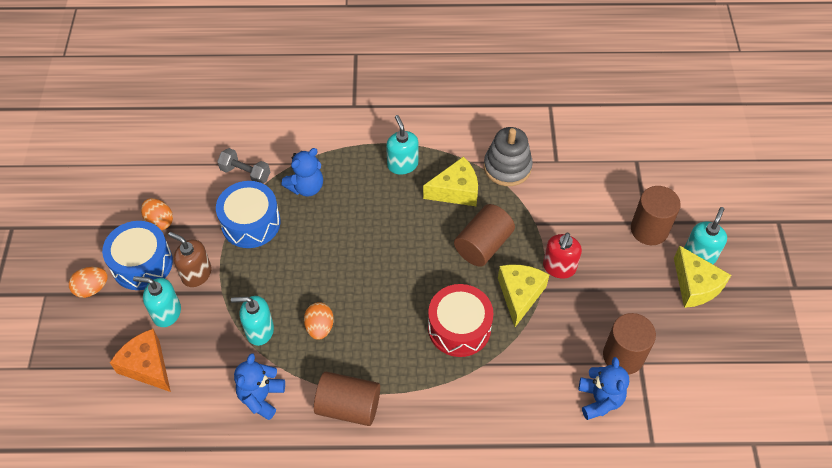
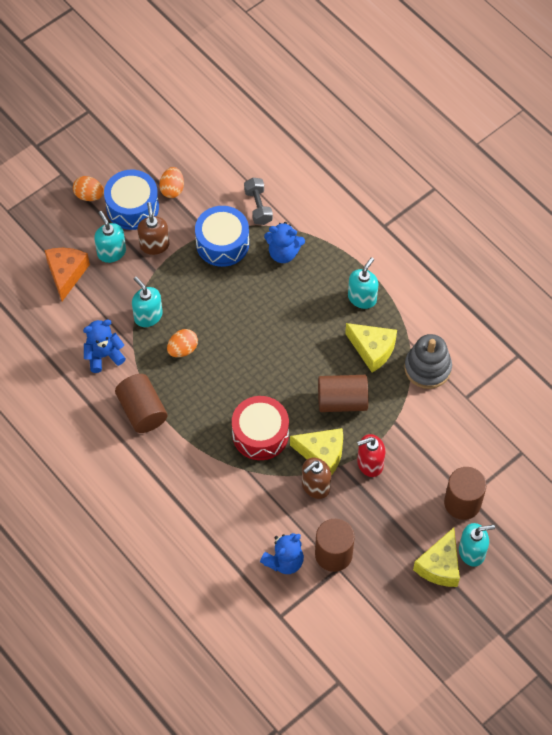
camera: 50 degrees right, 5 degrees up
(520, 295) = (322, 454): yellow cheese -> yellow cheese turned 45 degrees clockwise
(546, 322) = (315, 486): none -> brown soap dispenser

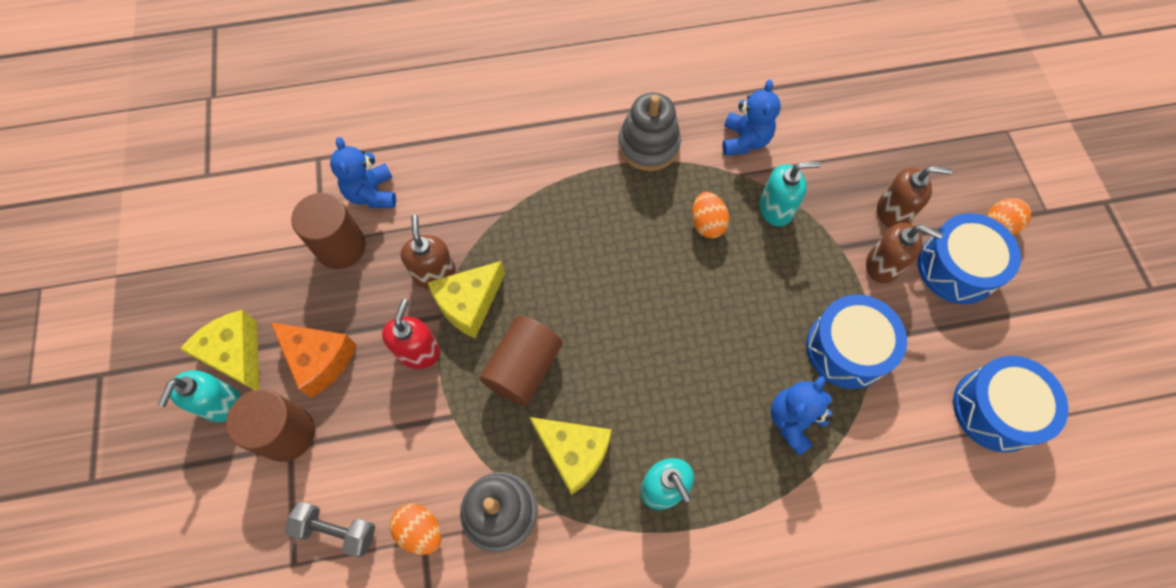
camera: 120 degrees right, 5 degrees up
(66, 274) = (882, 151): orange cheese -> orange cheese (319, 360)
(111, 252) = (893, 212): turquoise soap dispenser -> brown soap dispenser
(142, 411) = (648, 145): brown cylinder -> grey stacking toy
(172, 189) = (968, 330): orange egg -> orange egg (420, 530)
(214, 163) = (996, 409): none -> blue drum
(258, 207) = (890, 429): grey dumbbell -> grey dumbbell (337, 530)
(260, 434) = (540, 249): red drum -> none
(372, 349) = (574, 453): yellow cheese -> yellow cheese turned 120 degrees counterclockwise

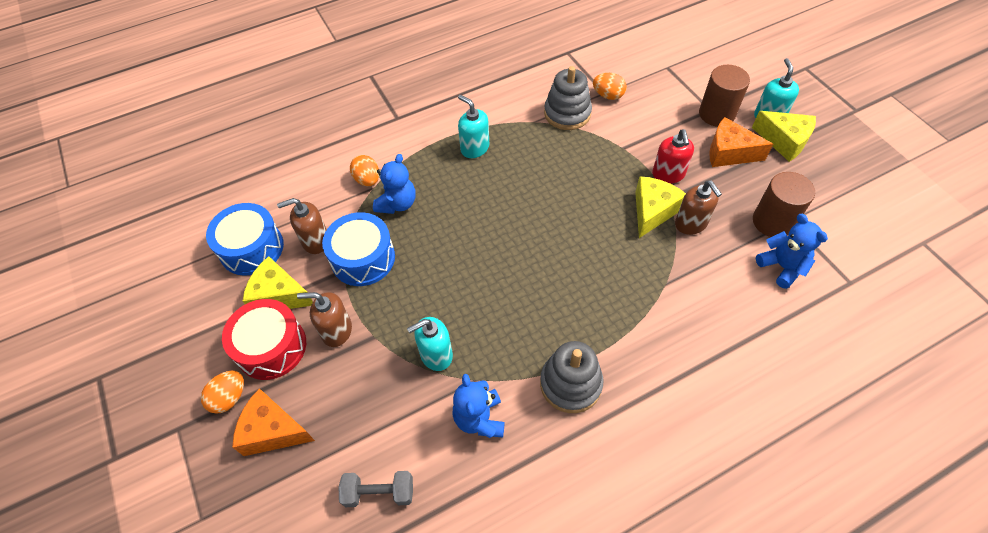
camera: 165 degrees right, 10 degrees down
(337, 530) = (654, 84): grey dumbbell -> grey dumbbell (379, 492)
(523, 368) = (592, 184): brown cylinder -> none
(574, 453) = (537, 150): yellow cheese -> yellow cheese (279, 295)
(707, 224) = (493, 323): orange egg -> orange egg (367, 180)
(893, 212) = (327, 383): brown soap dispenser -> brown soap dispenser (315, 241)
(947, 183) = (273, 430): none -> orange cheese
(957, 268) = (271, 347): blue drum -> red drum

